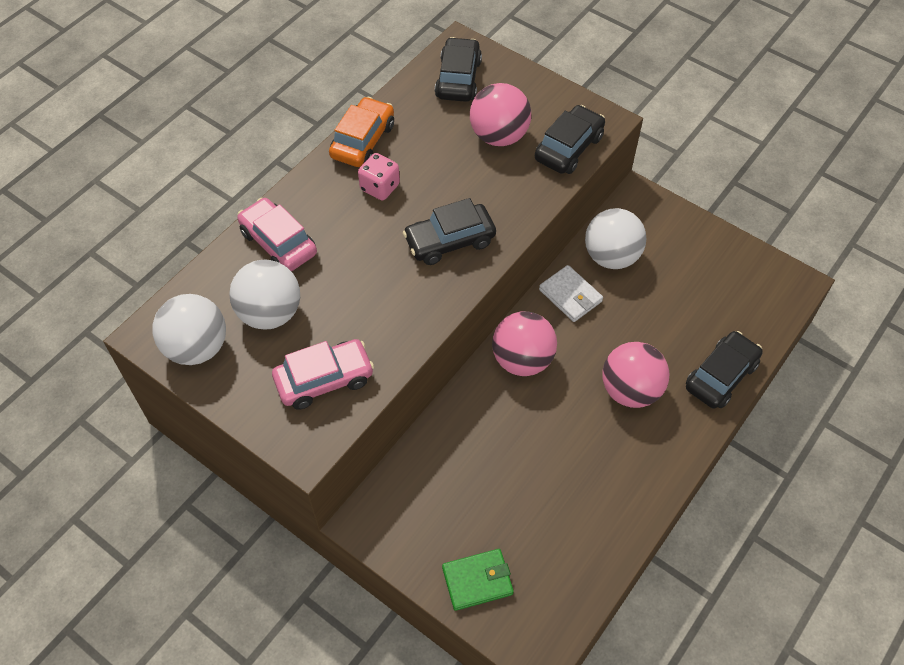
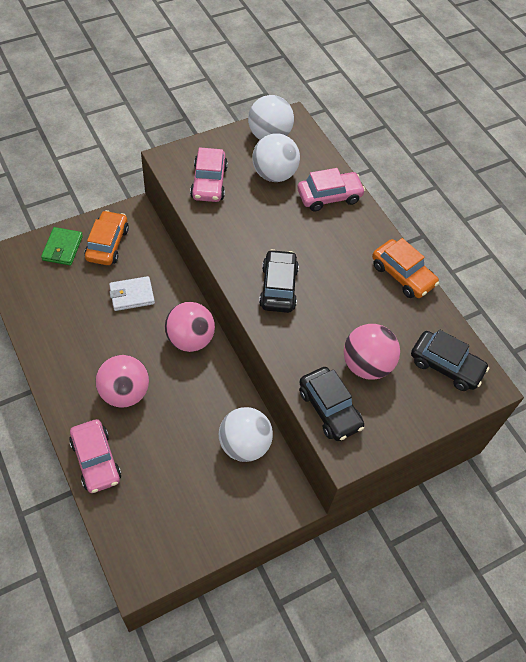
camera: 110 degrees right, 0 degrees up
(380, 187) = (350, 267): pink dice -> none
(438, 526) = (107, 244): none -> orange car
(570, 295) = (225, 396): white wallet -> white wallet (132, 295)
(721, 376) = (96, 460): black car -> pink car

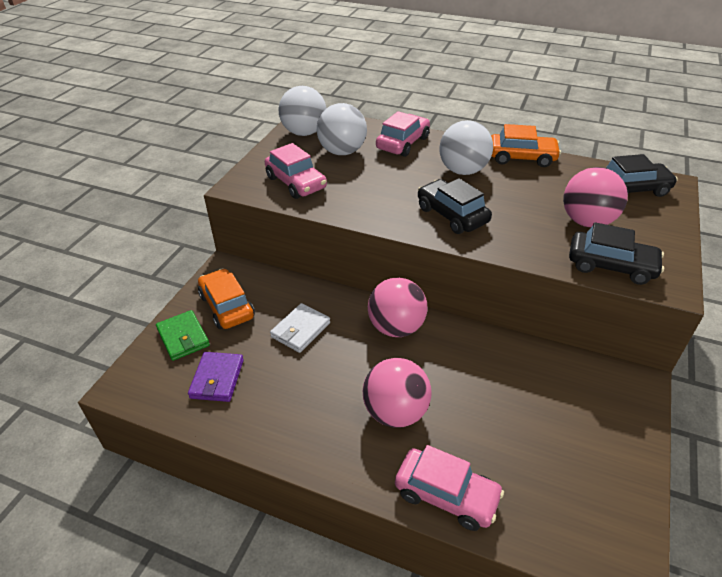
camera: 35 degrees left, 15 degrees down
(54, 291) = (217, 379): none -> purple wallet
(244, 445) = (546, 372): white ball -> white ball (463, 171)

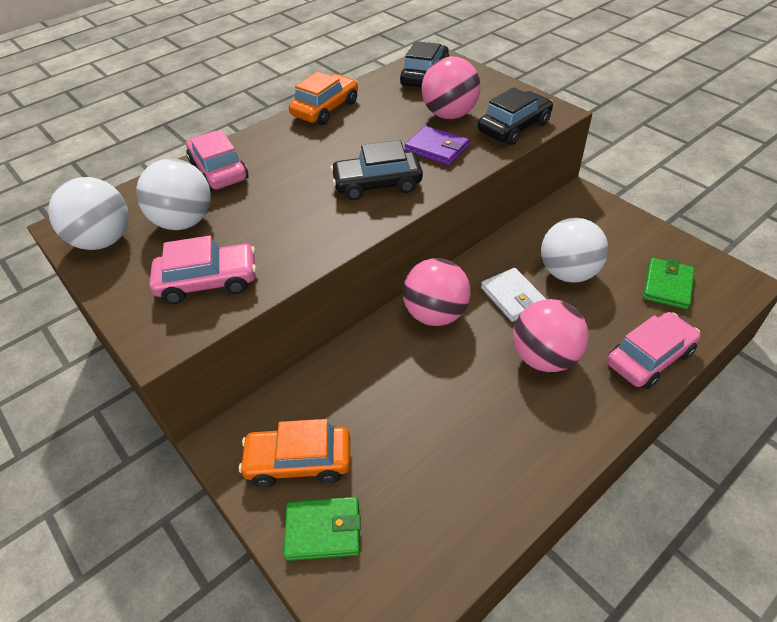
camera: 60 degrees left, 5 degrees up
(217, 379) = (419, 508): purple wallet -> purple wallet (436, 149)
(300, 330) = (389, 397): white wallet -> white wallet (513, 297)
(463, 171) = (311, 150): white ball -> white ball (568, 273)
(560, 491) = (667, 286): none -> green wallet

